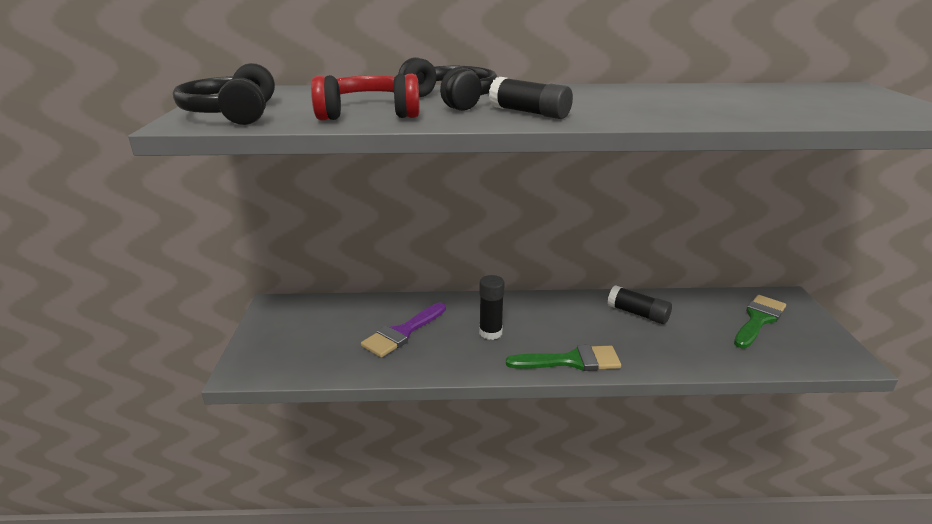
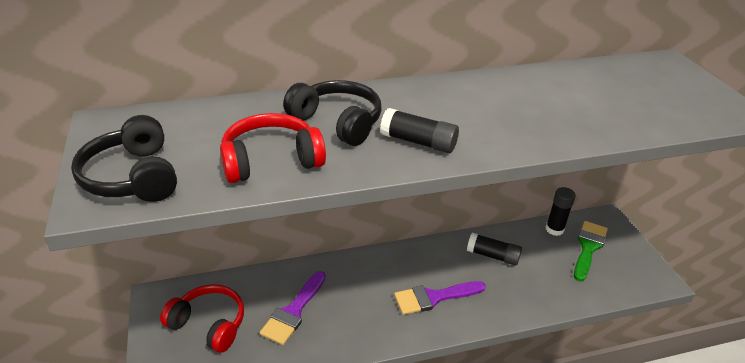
camera: 15 degrees left, 10 degrees up
(314, 331) = (209, 324): none -> red headphones
(490, 333) = (373, 298): black glue stick -> black glue stick (554, 229)
(558, 340) = (433, 297): none -> purple brush
(571, 361) = (449, 319): green brush -> none

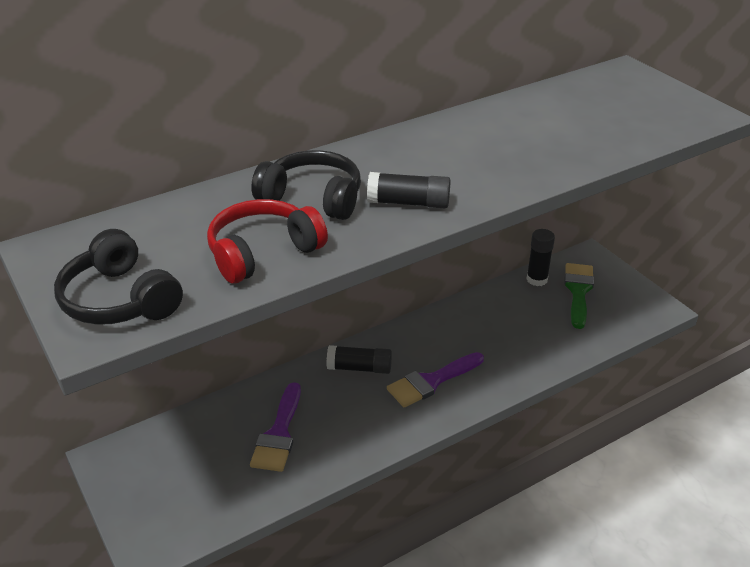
camera: 15 degrees left, 0 degrees up
(209, 324) = (184, 471): red headphones -> none
(492, 256) = (480, 322): black glue stick -> black glue stick (359, 368)

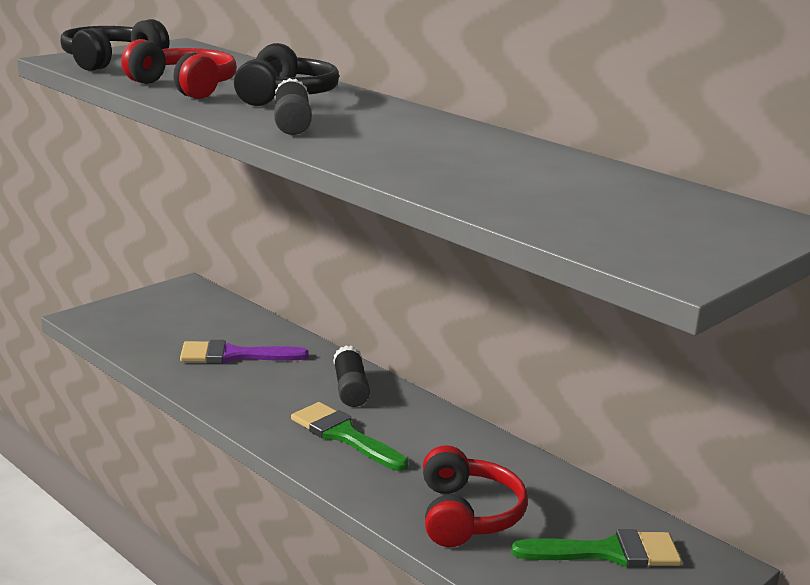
camera: 75 degrees right, 15 degrees down
(431, 381) = (343, 435): purple brush -> green brush
(537, 279) = (611, 511): black glue stick -> none
(538, 339) = (467, 515): none -> red headphones

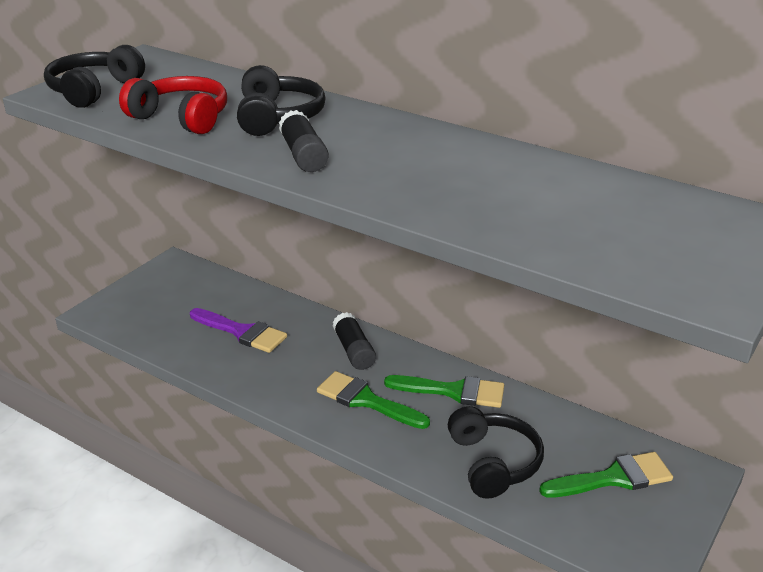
camera: 10 degrees left, 10 degrees up
(233, 355) = (242, 332): purple brush -> purple brush turned 135 degrees counterclockwise
(449, 442) = (453, 391): none -> green brush
(467, 515) = (493, 463): red headphones -> black headphones

